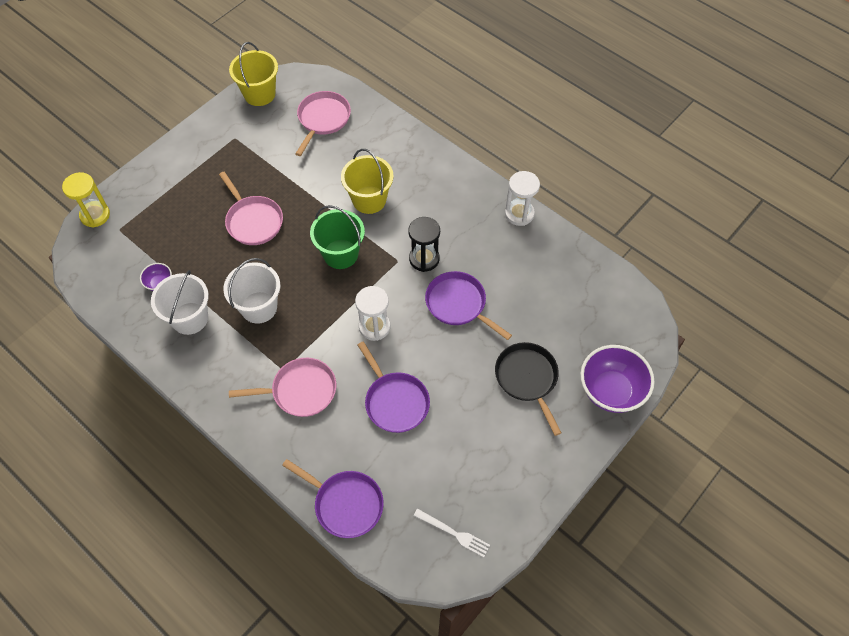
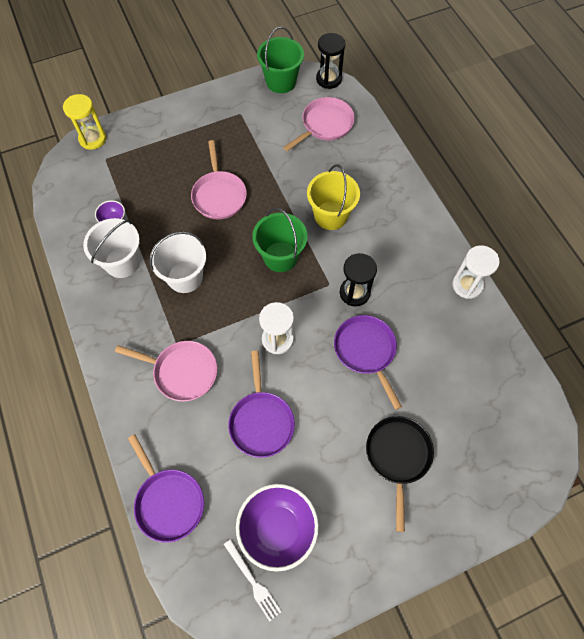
camera: 25 degrees right, 5 degrees up
(259, 94) = (281, 82): yellow bucket -> green bucket
(305, 76) = (329, 79): none -> black hourglass
(611, 391) = (477, 507): purple bowl -> purple bowl (278, 529)

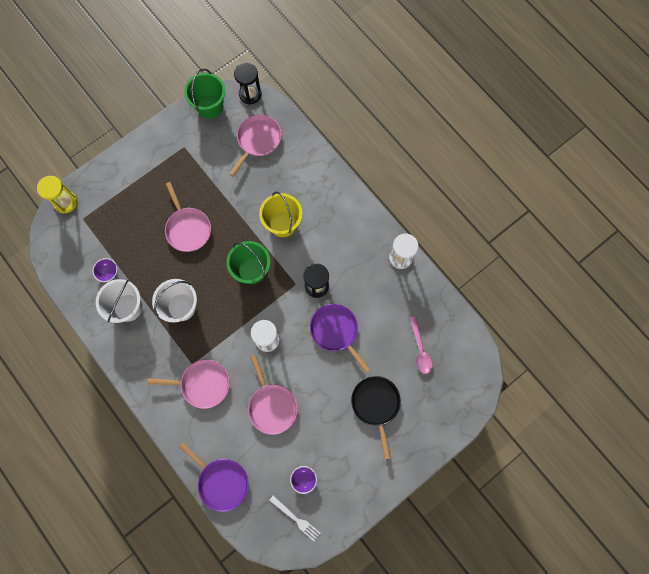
camera: 15 degrees left, 10 degrees up
(261, 421) = (272, 405): purple pan -> pink pan
(278, 529) = (304, 479): purple bowl -> purple bowl, size x0.47
(471, 401) = (420, 349): none -> pink spoon

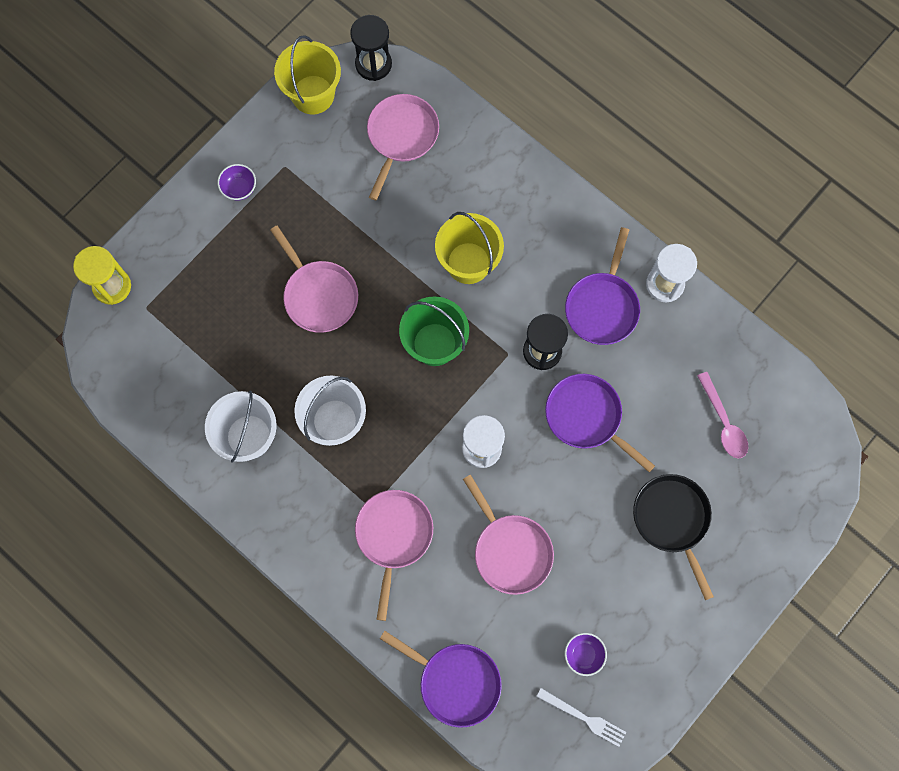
camera: 10 degrees left, 0 degrees up
(108, 273) = (206, 387): purple bowl -> purple bowl (239, 188)
(202, 384) = (393, 536): pink pan -> pink pan turned 75 degrees counterclockwise
(210, 106) = (313, 94): green bucket -> yellow bucket
(359, 264) = (602, 306): none -> purple pan

